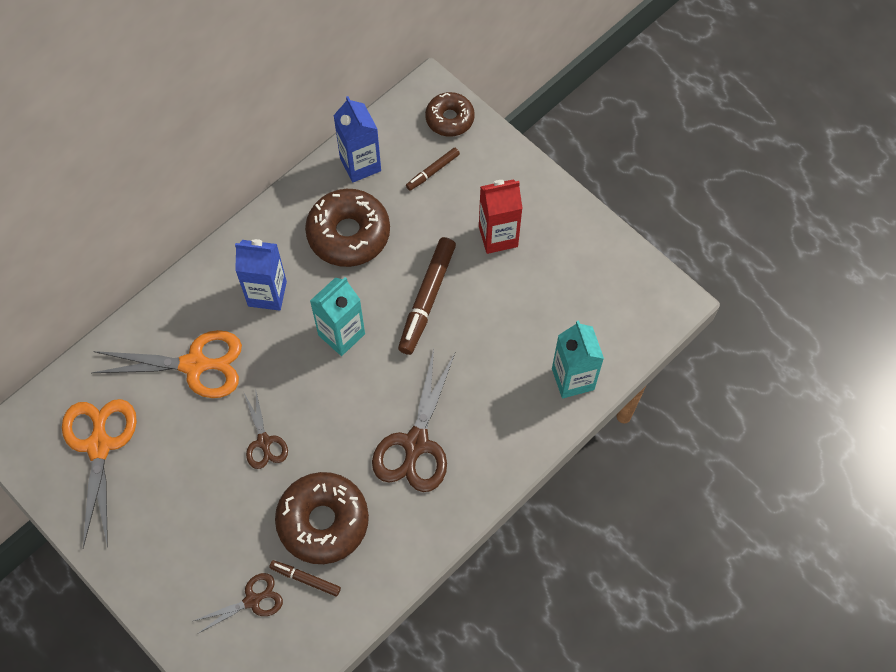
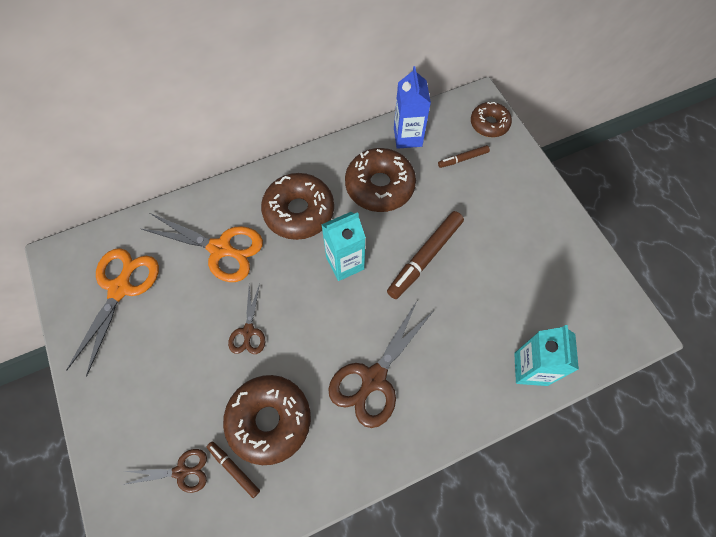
camera: 20 degrees right, 0 degrees up
(267, 293) = (299, 212): blue carton -> brown donut
(498, 236) = (500, 225): red carton -> none

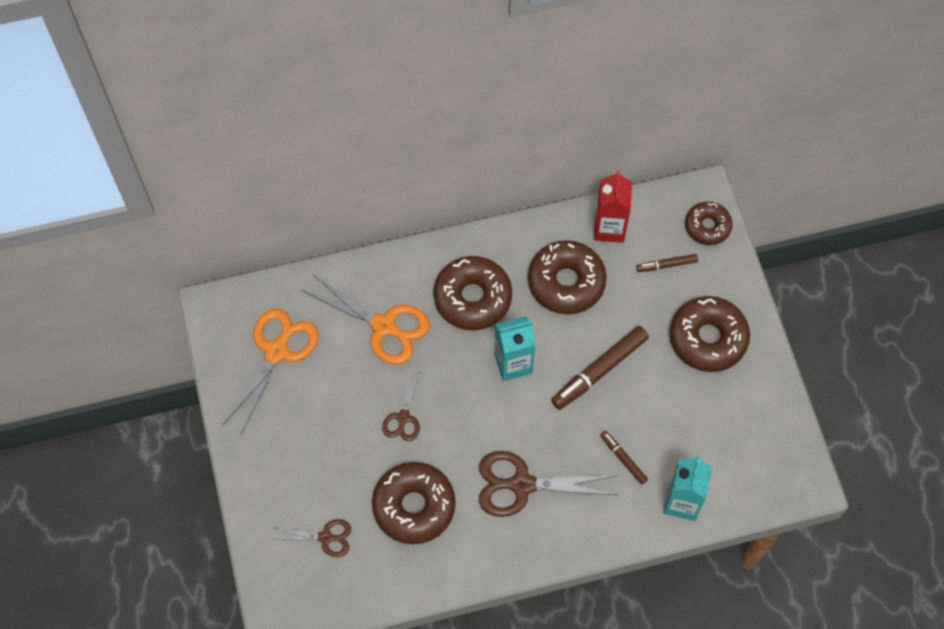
camera: 10 degrees right, 0 degrees up
(234, 469) = (375, 544): brown marker -> brown marker (623, 459)
(373, 378) = (522, 484): brown scissors -> brown scissors turned 45 degrees clockwise
(407, 137) = (609, 228): blue carton -> red carton
(514, 214) = (707, 339): none -> brown donut

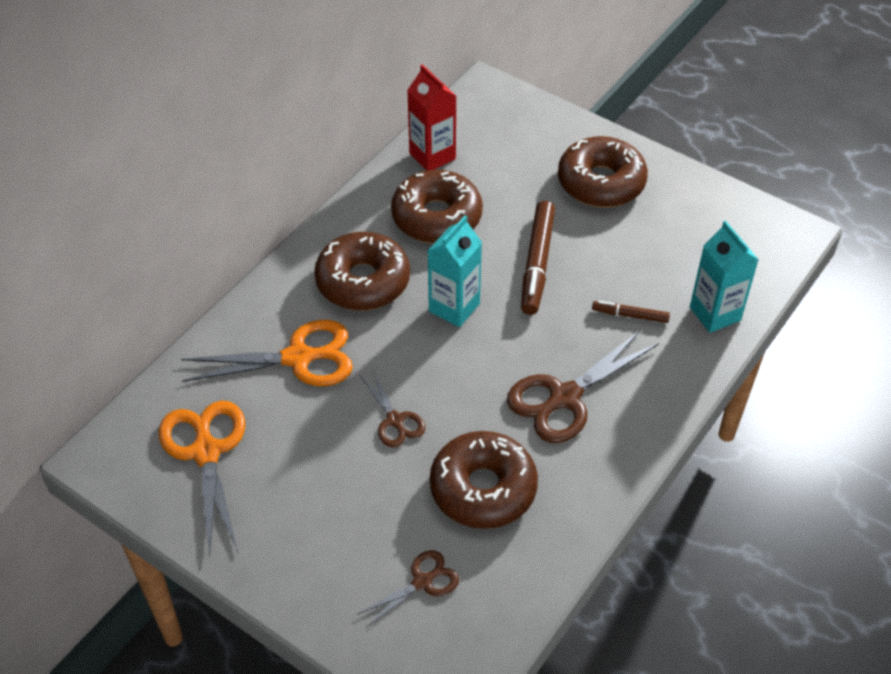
camera: 40 degrees left, 15 degrees down
(666, 265) = (509, 152): brown marker -> none
(707, 227) = (513, 107): brown donut -> none

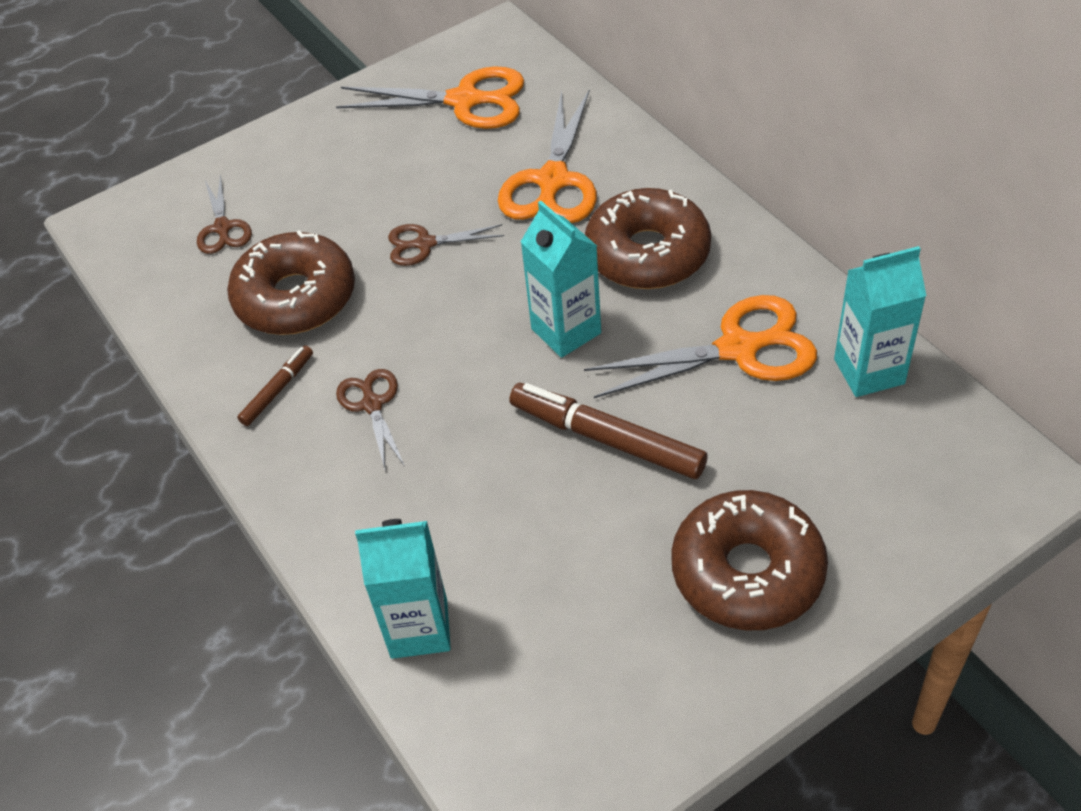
camera: 115 degrees right, 0 degrees up
(432, 156) = (869, 371): red carton -> turquoise carton
(436, 217) = (738, 349): brown donut -> orange scissors
(565, 397) = (372, 405): brown scissors -> brown scissors, size x0.56
(630, 315) = (466, 519): brown marker -> brown marker (278, 390)

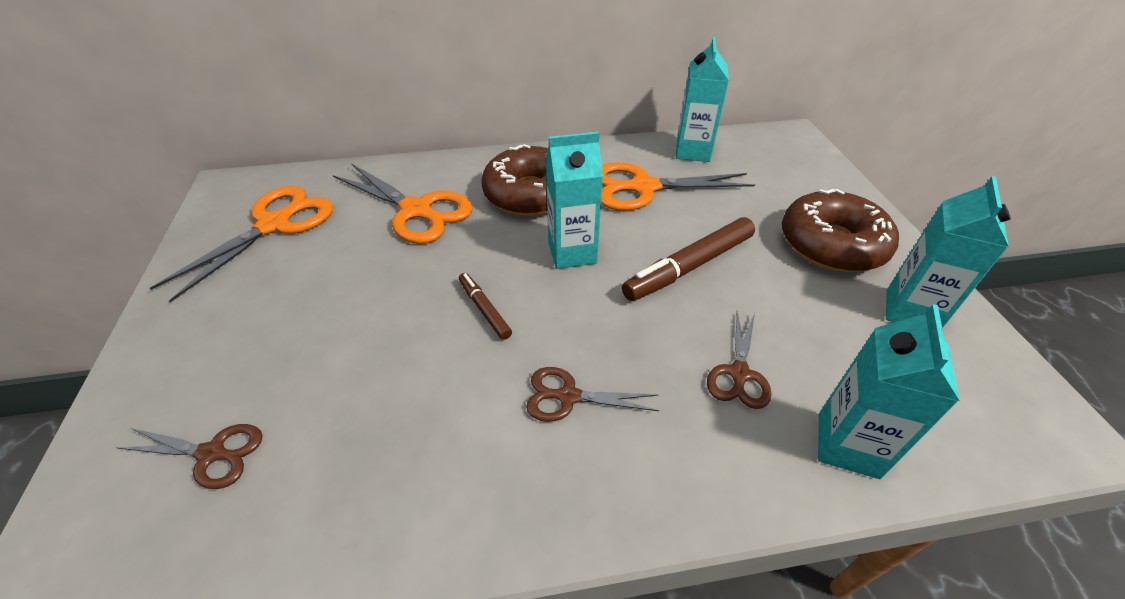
camera: 70 degrees left, 5 degrees down
(278, 390) = (496, 472): brown marker -> brown marker (484, 309)
(296, 297) = (382, 415): brown donut -> none
(425, 244) = (408, 299): brown scissors -> brown scissors (739, 373)
(658, 672) = (910, 311): none -> turquoise carton
(738, 349) = (644, 187): orange scissors -> orange scissors turned 105 degrees counterclockwise

